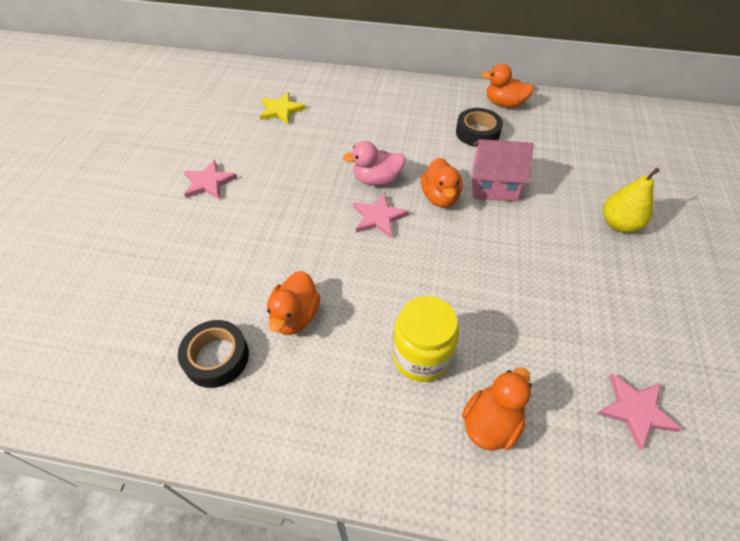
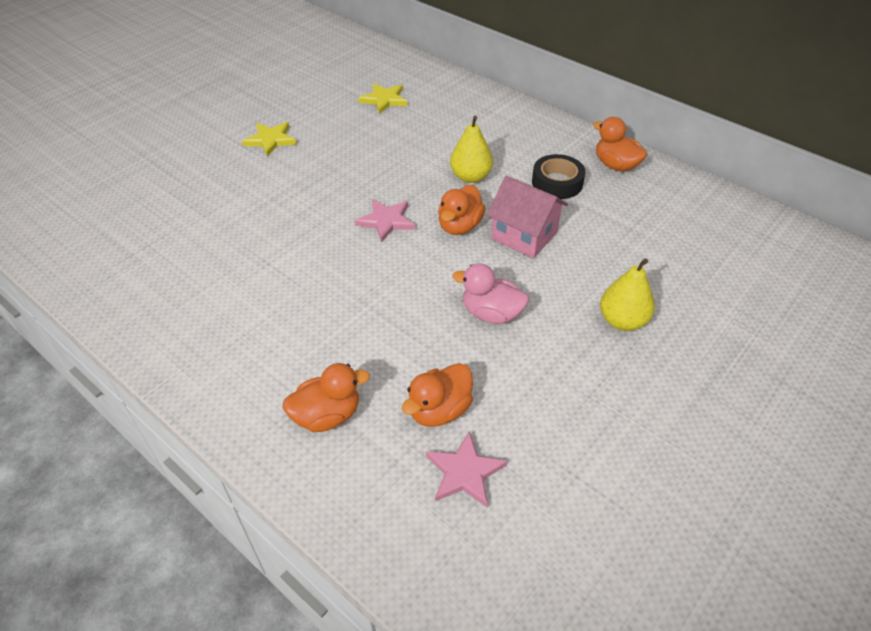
camera: 30 degrees right, 5 degrees down
(209, 182) = (270, 140): pink star -> yellow star
(216, 357) = (166, 271): black tape -> none
(295, 316) = (247, 268): orange duck -> orange duck (439, 410)
(376, 180) = (414, 189): pink duck -> pink duck (491, 314)
(410, 152) = (470, 177): none -> yellow pear
(421, 356) = (318, 342): yellow jar -> none

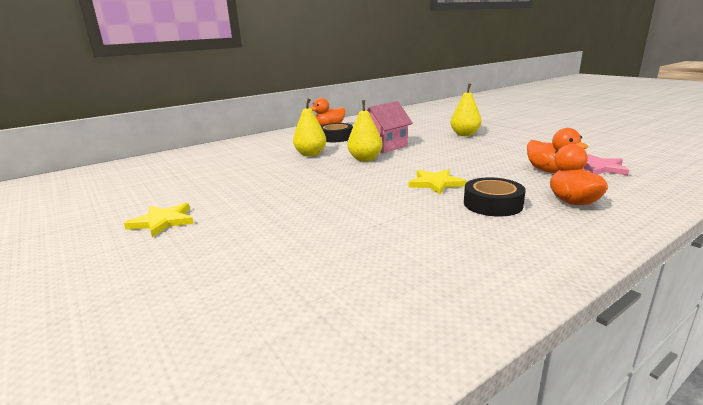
camera: 75 degrees left, 25 degrees down
(316, 343) = (492, 204): none -> black tape
(384, 99) = (168, 174): yellow star -> yellow star (435, 183)
(386, 221) = (345, 178): pink star -> none
(459, 226) = (365, 159): orange duck -> yellow pear
(491, 314) = (458, 156): pink duck -> none

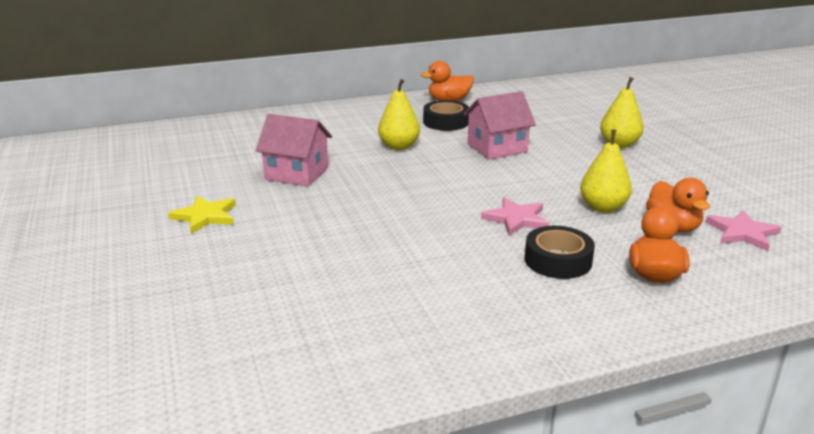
camera: 15 degrees right, 5 degrees up
(236, 180) = (297, 173): none -> pink house
(365, 159) = (459, 166): yellow pear -> yellow pear (603, 207)
(435, 183) = (516, 219): yellow star -> pink star

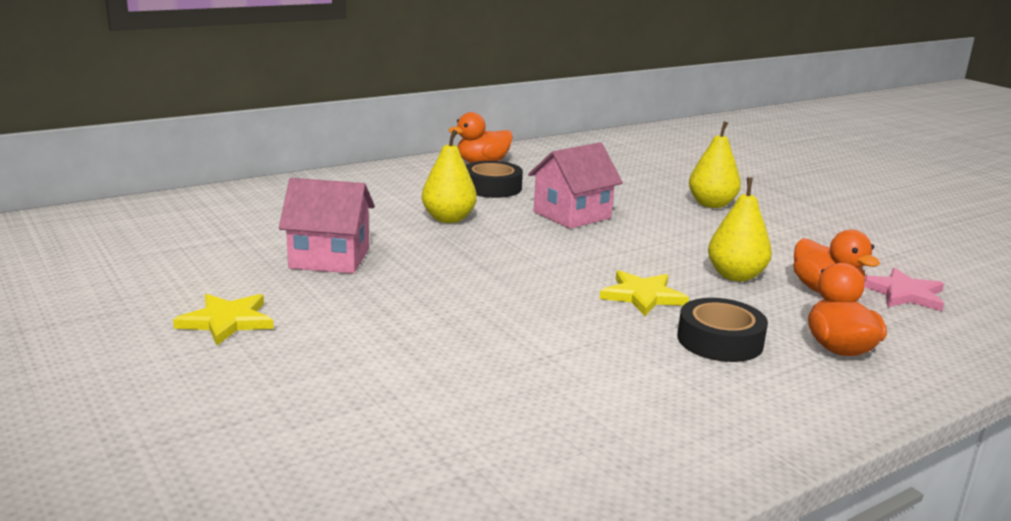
camera: 15 degrees left, 5 degrees down
(516, 219) = (642, 296): pink star -> yellow star

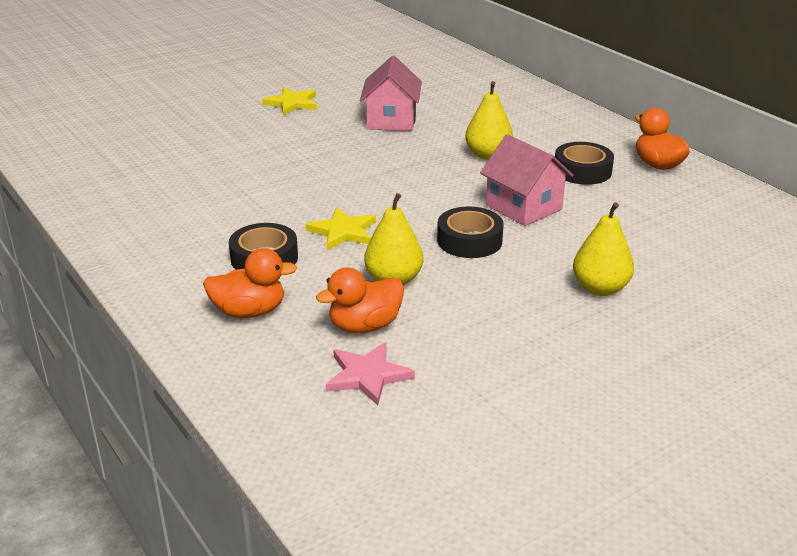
camera: 90 degrees right, 10 degrees up
(645, 240) = (469, 240): none -> black tape

